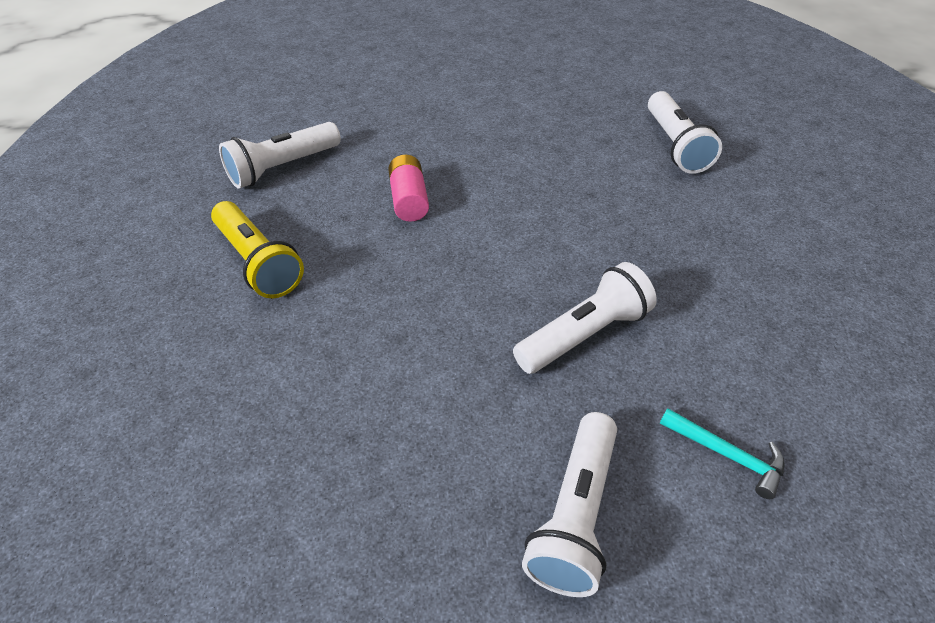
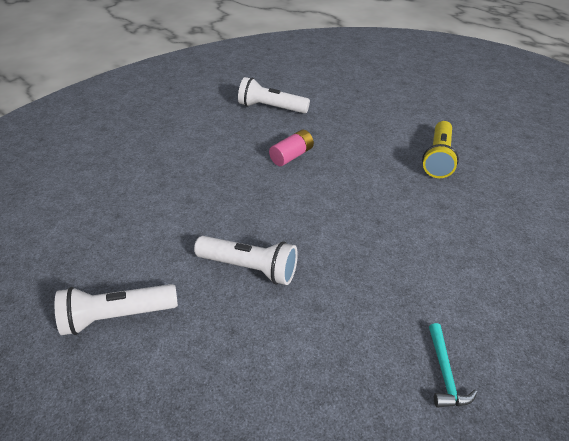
camera: 55 degrees right, 5 degrees down
(258, 262) = (200, 135): yellow flashlight -> yellow flashlight (438, 158)
(675, 145) = (481, 240): white flashlight -> none
(727, 454) = (203, 373): turquoise hammer -> turquoise hammer (445, 373)

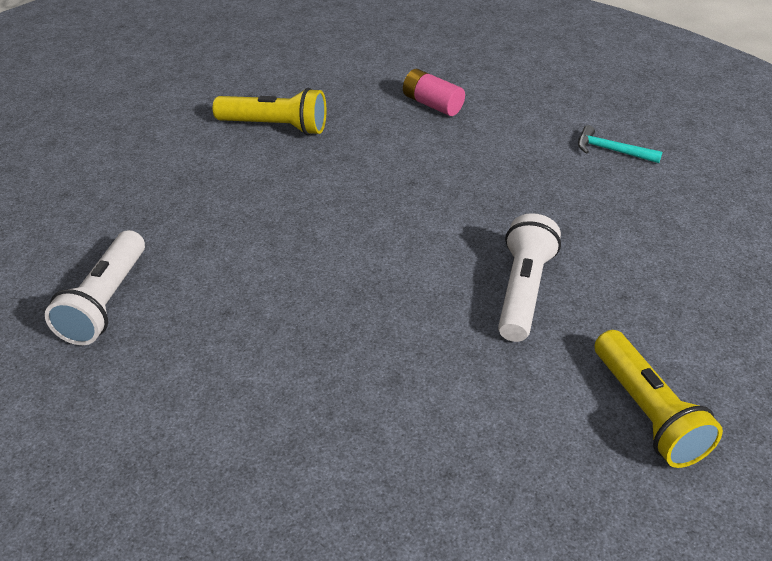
camera: 95 degrees left, 0 degrees up
(117, 316) = (647, 412): white flashlight -> yellow flashlight
(291, 156) = (268, 266): pink battery -> pink battery (432, 104)
(445, 373) = (612, 150): turquoise hammer -> turquoise hammer turned 150 degrees counterclockwise

